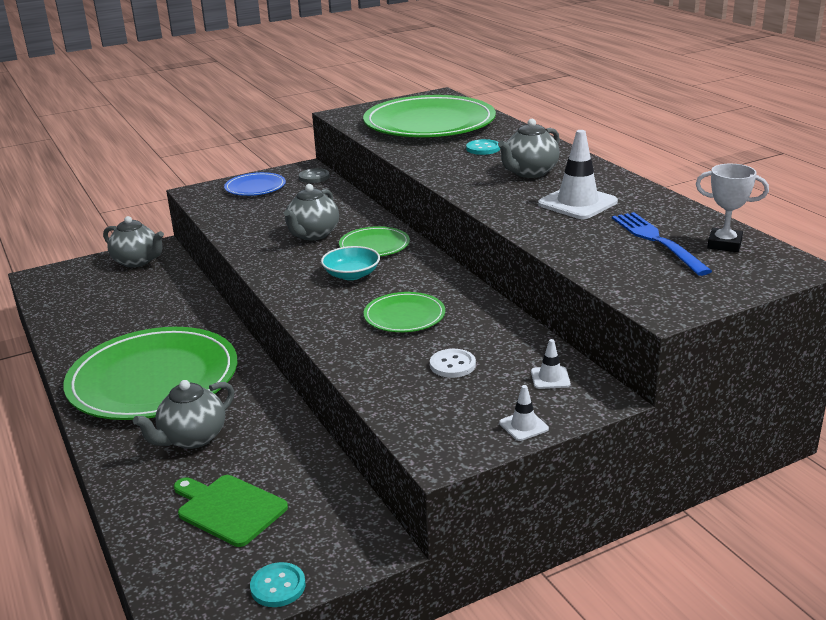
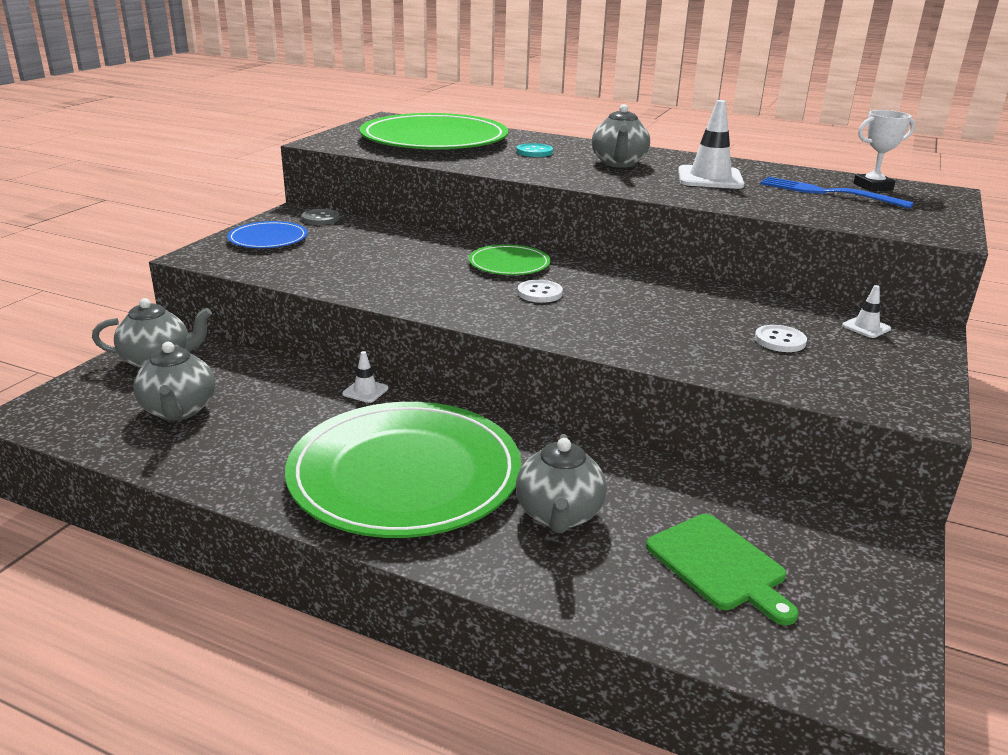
camera: 40 degrees left, 0 degrees up
(228, 509) = (719, 565): green cutting board -> green cutting board turned 120 degrees counterclockwise
(278, 586) = (890, 611): turquoise button -> none
(313, 235) = (426, 268): grey teapot -> grey teapot (179, 411)
(351, 275) = (539, 293): turquoise bowl -> white button
(404, 316) = (659, 314): green plate -> none
(523, 426) = (924, 368): white traffic cone -> white traffic cone (365, 391)

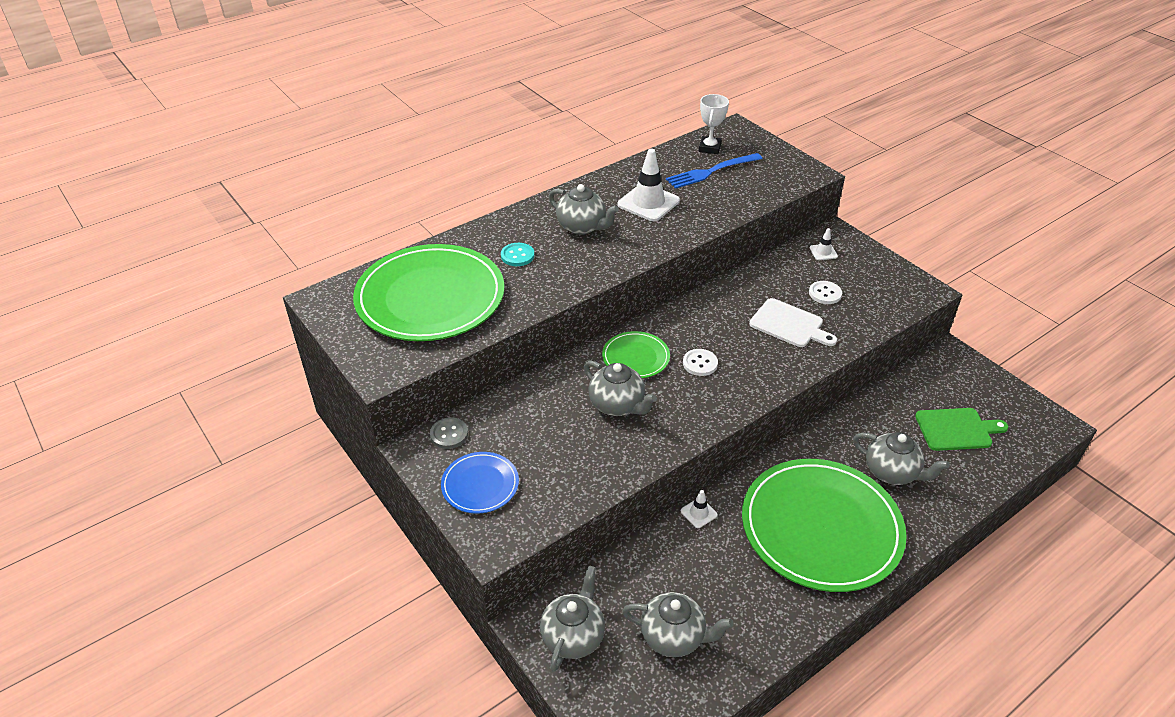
camera: 60 degrees left, 15 degrees up
(427, 268) = (617, 405): none -> grey teapot
(681, 328) = (789, 324): none -> white cutting board

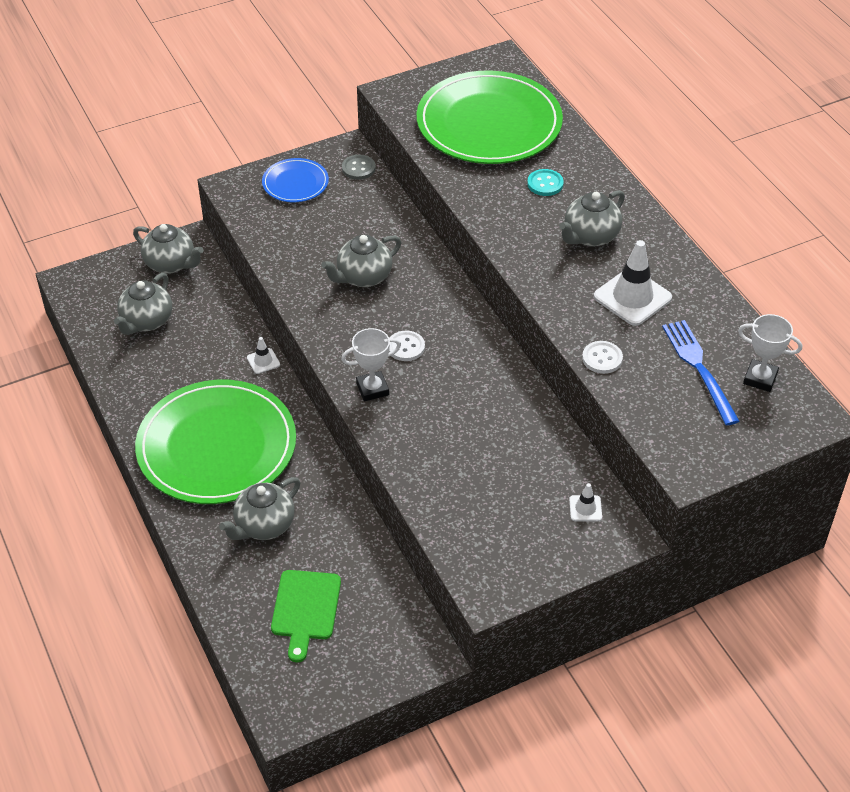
camera: 100 degrees right, 5 degrees up
(635, 357) = (427, 300): green plate -> none
(758, 378) = (372, 389): none -> white trophy
(789, 324) = (451, 436): white cutting board -> none
(825, 293) = (500, 485): white button -> white button (602, 358)

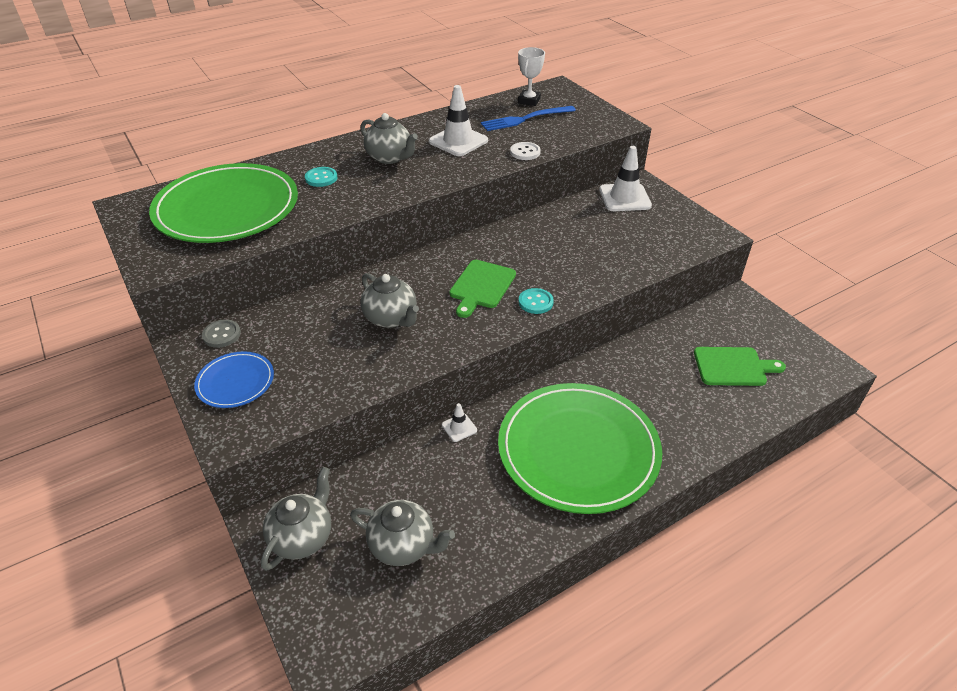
camera: 95 degrees left, 5 degrees down
(264, 525) = (660, 402): grey teapot -> none
(372, 389) = (535, 302): white trophy -> turquoise button
(406, 347) = (481, 286): white button -> green cutting board
(585, 508) = (624, 198): white traffic cone -> white traffic cone, size x2.05

